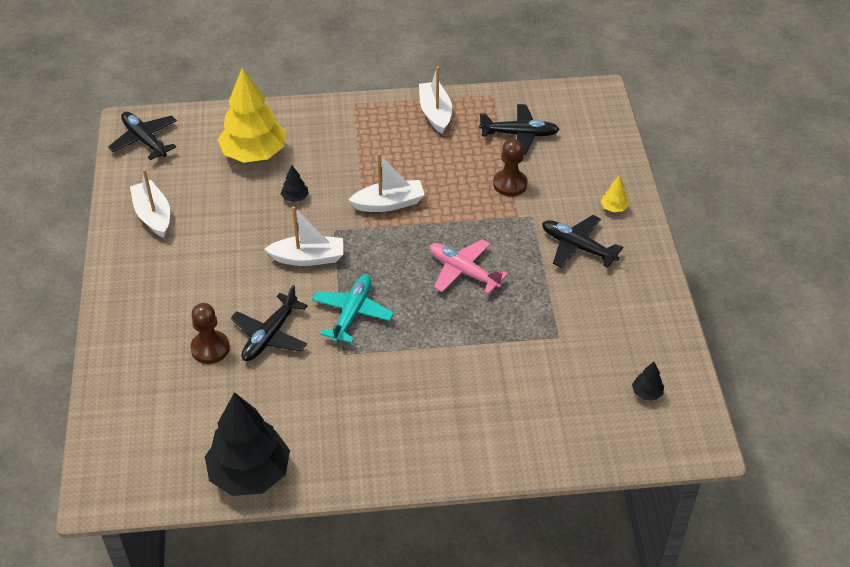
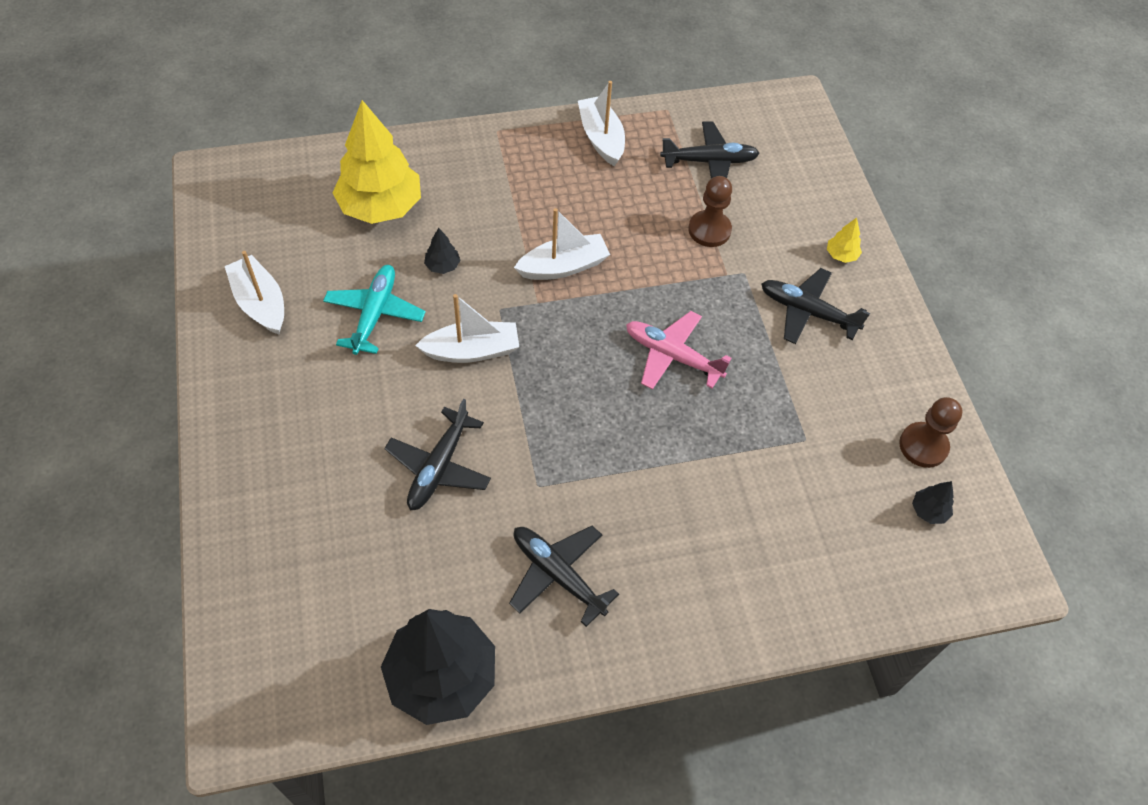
camera: 10 degrees left, 10 degrees up
(144, 140) = (235, 195): black plane -> black plane (557, 574)
(210, 348) = (362, 492): brown pawn -> brown pawn (923, 446)
(352, 313) = (541, 426): turquoise plane -> turquoise plane (375, 314)

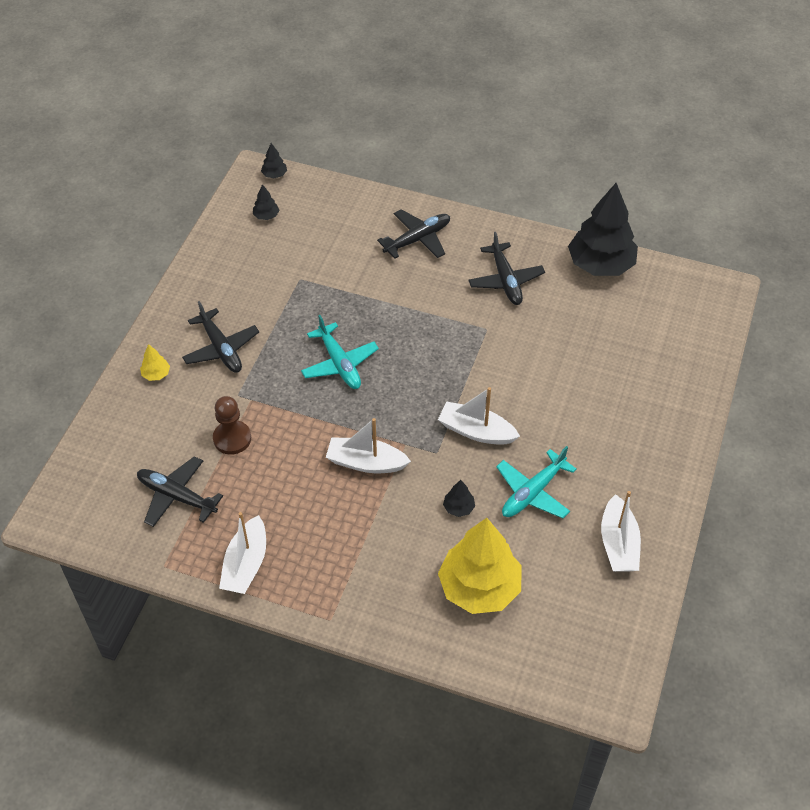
camera: 145 degrees left, 5 degrees down
(439, 467) = (543, 367): black plane -> black plane (417, 239)
(672, 356) = (339, 363): pink plane -> turquoise plane
(923, 446) = (233, 245): brown pawn -> none
(984, 587) = (274, 175): none -> black tree

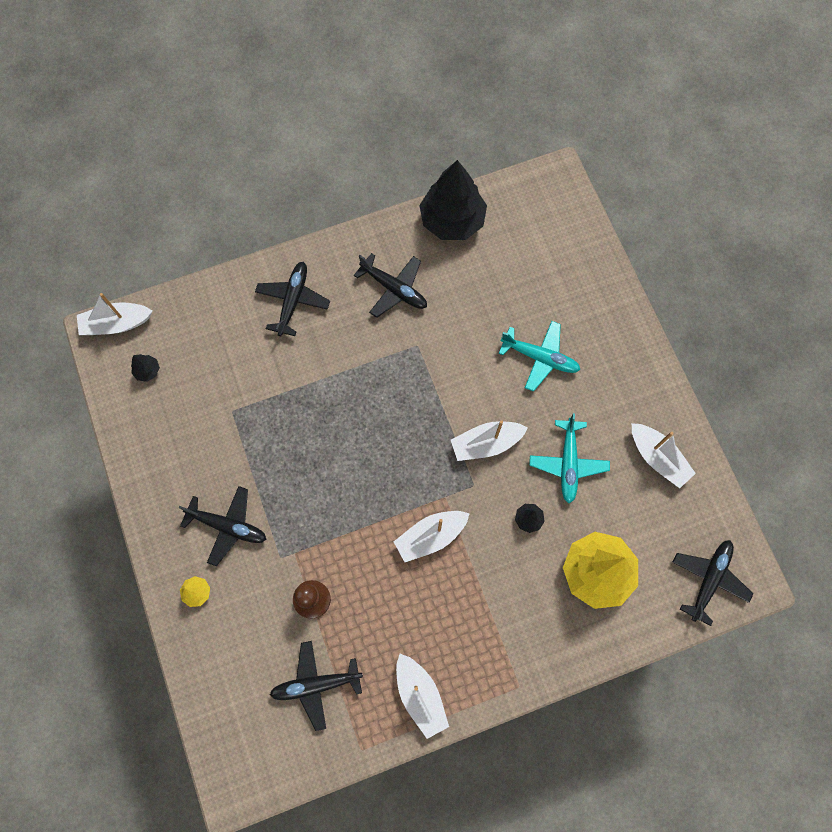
camera: 40 degrees left, 20 degrees up
(274, 175) = (116, 324): black tree -> white boat
(339, 363) = (334, 465): turquoise plane -> turquoise plane (540, 358)
(576, 668) = (709, 579): none -> black plane

